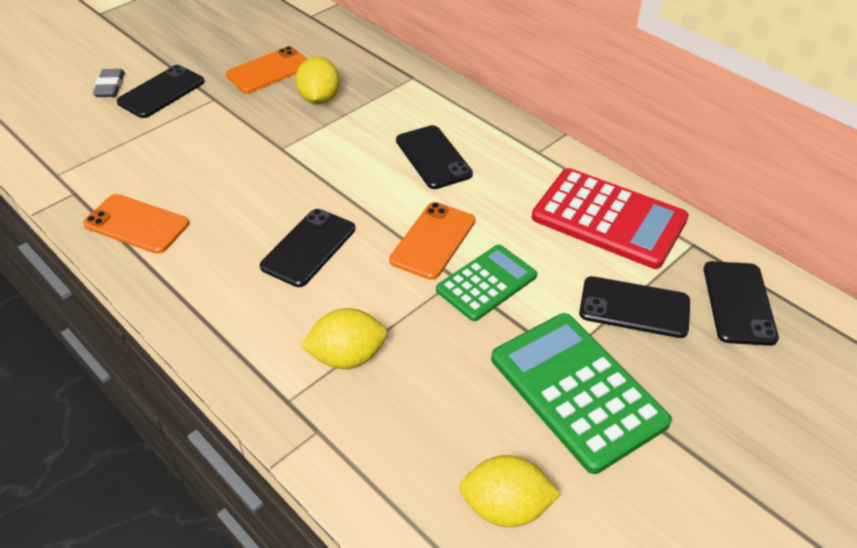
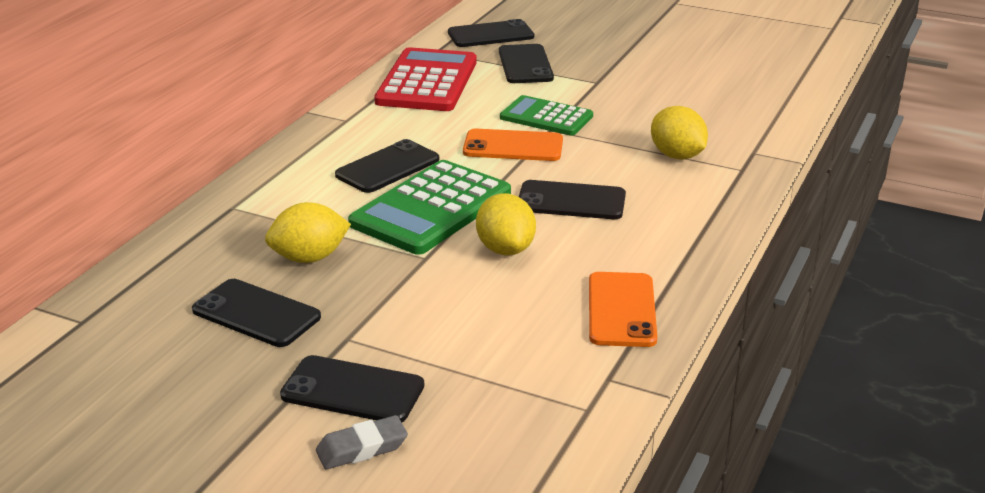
camera: 110 degrees left, 15 degrees down
(269, 70) = (256, 314): orange phone -> black phone
(505, 507) = (737, 84): yellow lemon -> yellow lemon (505, 249)
(577, 390) = (623, 75): green calculator -> green calculator (431, 209)

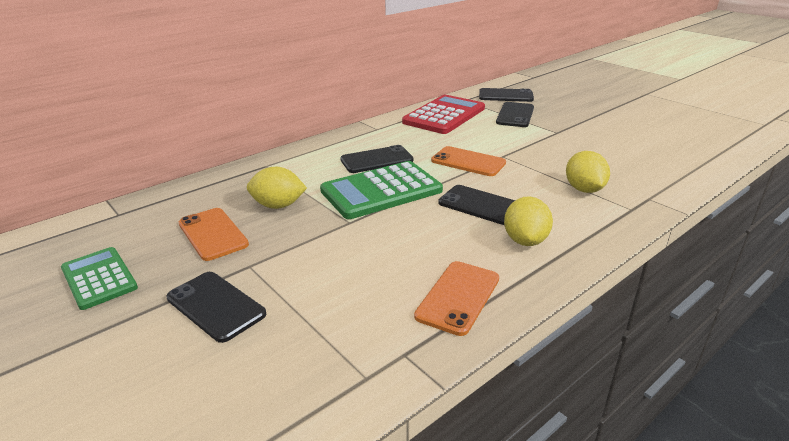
camera: 25 degrees right, 0 degrees up
(256, 314) = (212, 234): black phone -> orange phone
(362, 448) = (177, 355): grey eraser -> none
(505, 249) = (407, 229): yellow lemon -> yellow lemon (525, 240)
(546, 117) = (505, 148): green calculator -> green calculator (99, 278)

